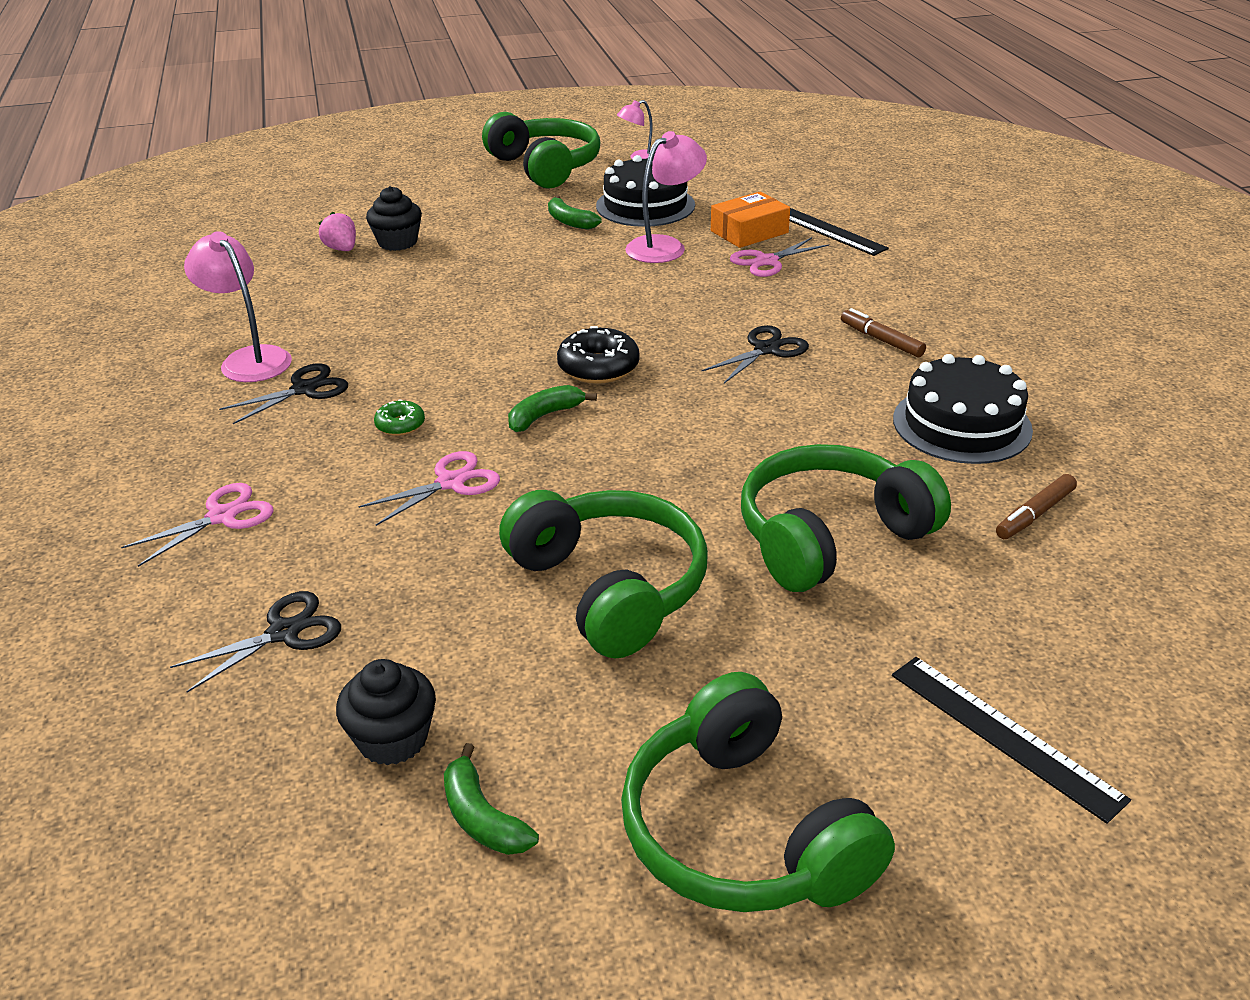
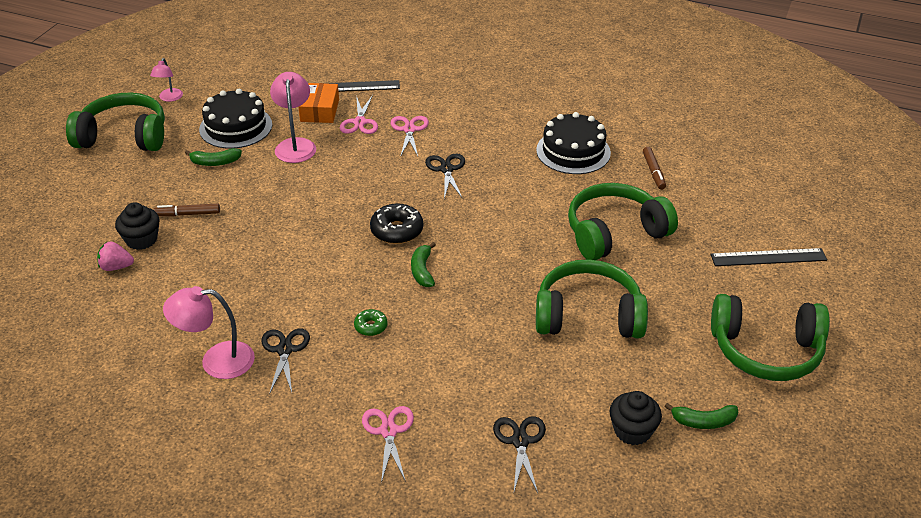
camera: 55 degrees left, 5 degrees up
(451, 483) = (449, 330): pink scissors -> pink scissors (409, 130)
(830, 536) = (614, 233): green headphones -> green headphones turned 60 degrees clockwise
(881, 340) = (480, 132): brown marker -> brown marker (187, 214)

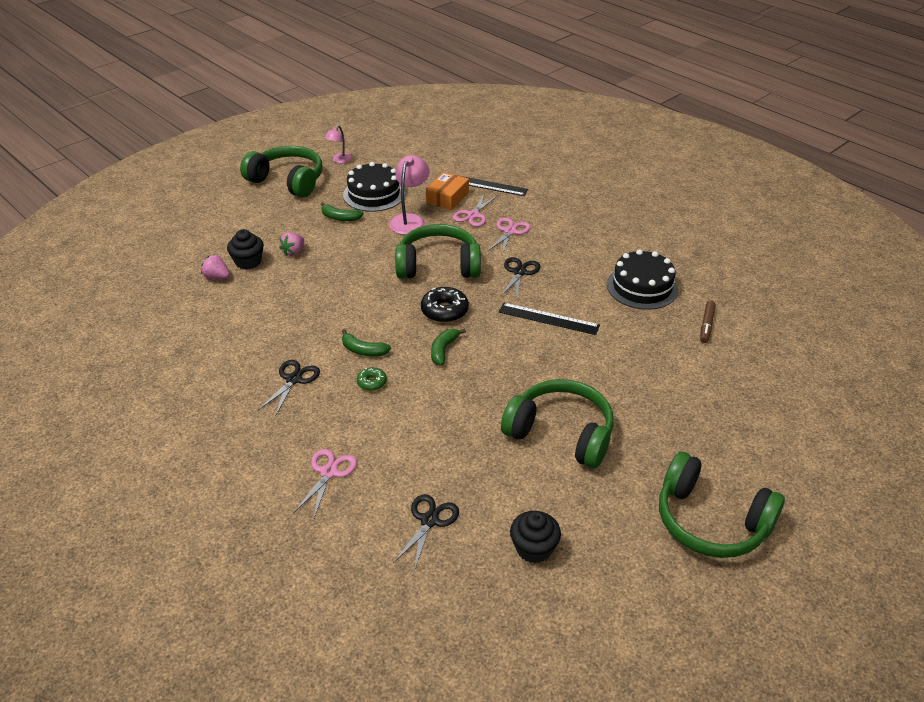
camera: 25 degrees right, 0 degrees up
(187, 214) = (293, 252): brown marker -> pink strawberry
(216, 361) = (238, 371): pink lamp -> none
(614, 233) = (633, 368): green headphones -> green headphones (438, 265)
(703, 421) = (606, 564): green banana -> green banana (363, 350)
(768, 257) = (770, 436): black ruler -> black ruler (548, 319)

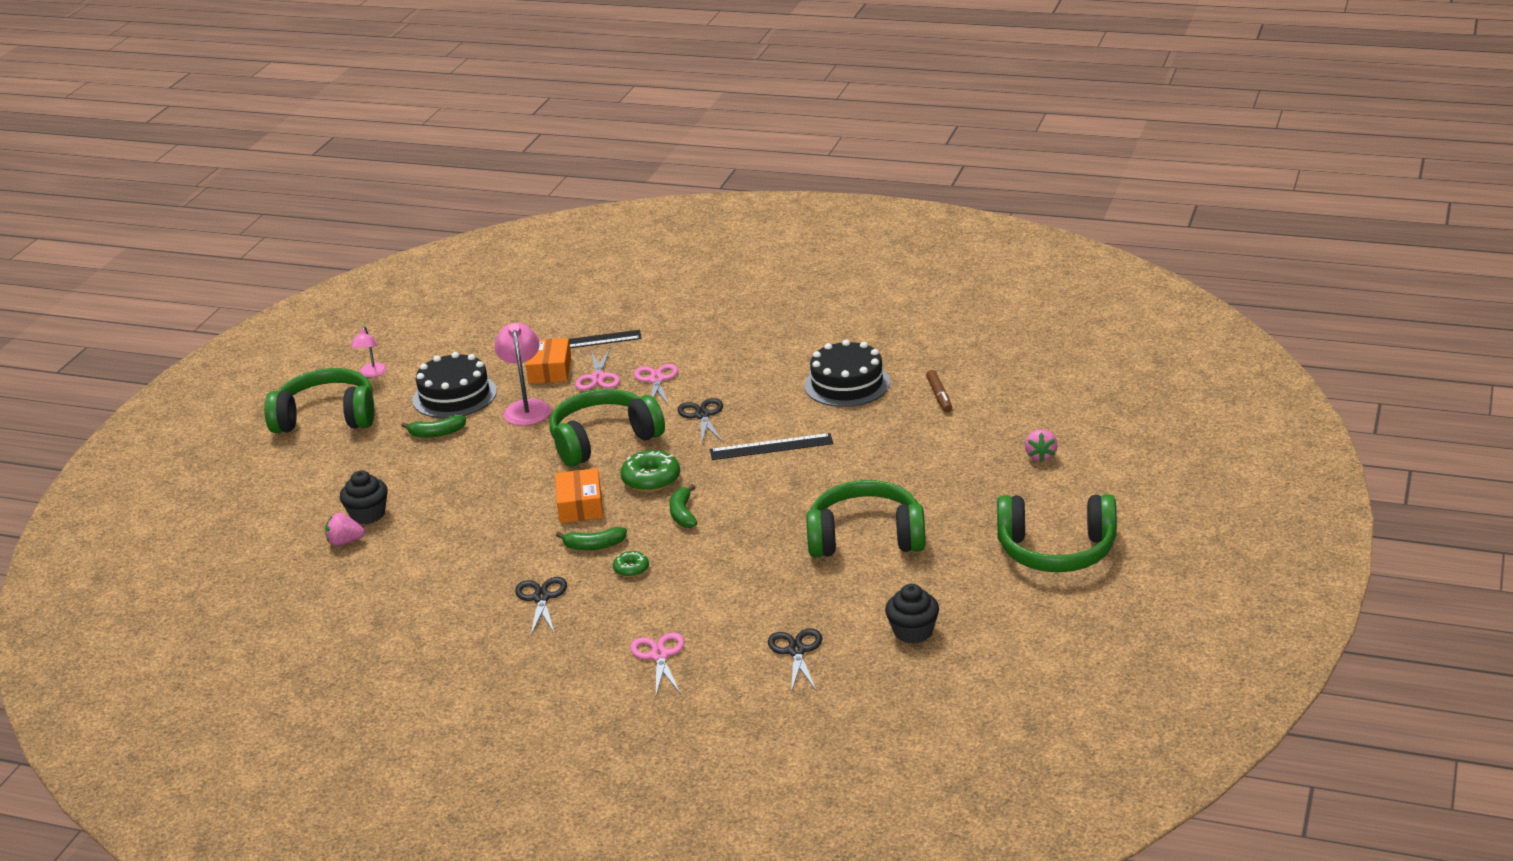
camera: 25 degrees left, 10 degrees down
(293, 252) = (414, 486): pink strawberry -> pink strawberry (1040, 456)
(381, 312) = (580, 505): none -> orange box
(444, 311) = (651, 479): black donut -> green donut

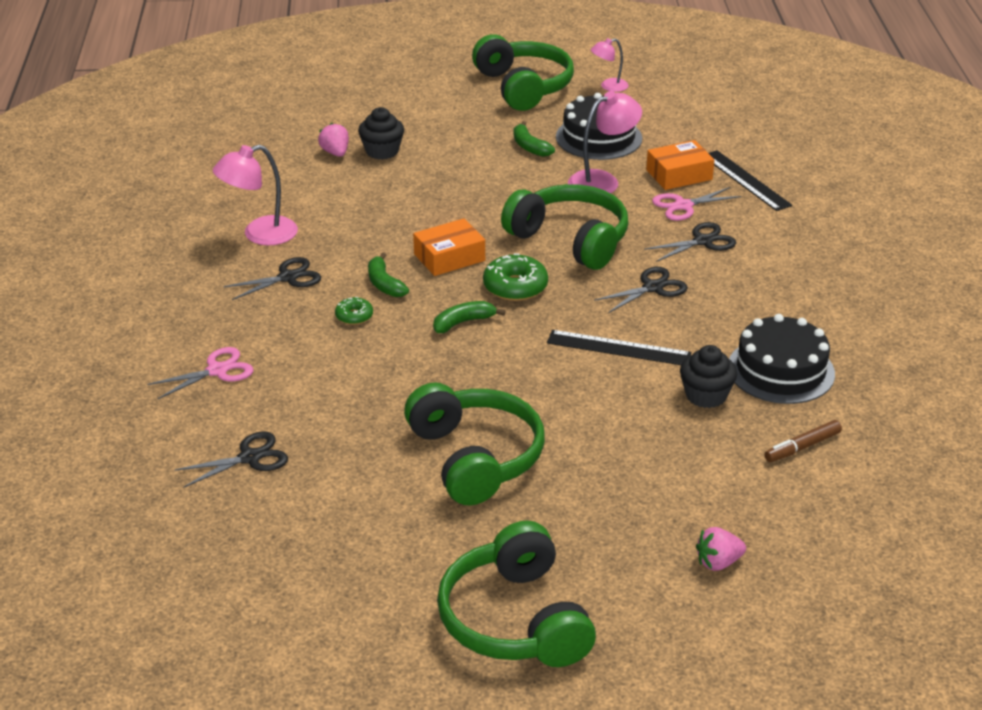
camera: 65 degrees right, 5 degrees up
(454, 606) = (259, 234): none -> pink lamp
(656, 380) = (703, 241): pink scissors -> black scissors
(771, 447) = (618, 348): black ruler -> black ruler turned 45 degrees counterclockwise
(913, 632) = (309, 535): black cupcake -> black cupcake (706, 395)

